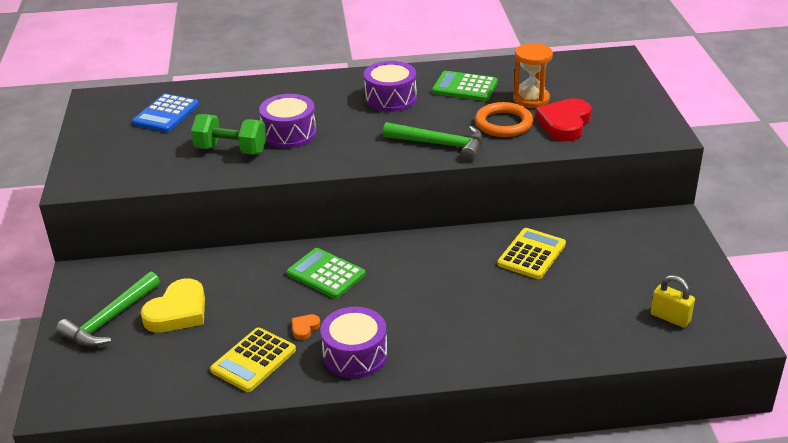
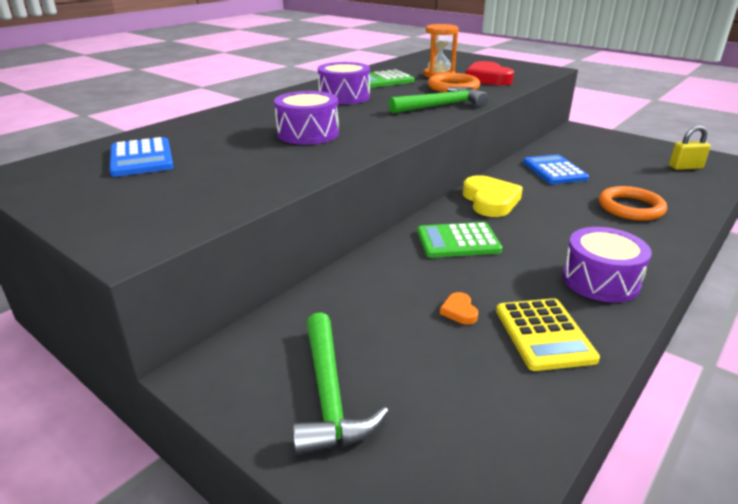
camera: 45 degrees left, 5 degrees down
(178, 312) = (391, 340): yellow heart -> yellow heart (490, 201)
(231, 150) = (276, 158): green dumbbell -> none
(304, 328) = (526, 285): orange heart -> orange heart (459, 311)
(511, 322) = (630, 207): none -> orange ring
(531, 254) = (554, 170): yellow calculator -> blue calculator

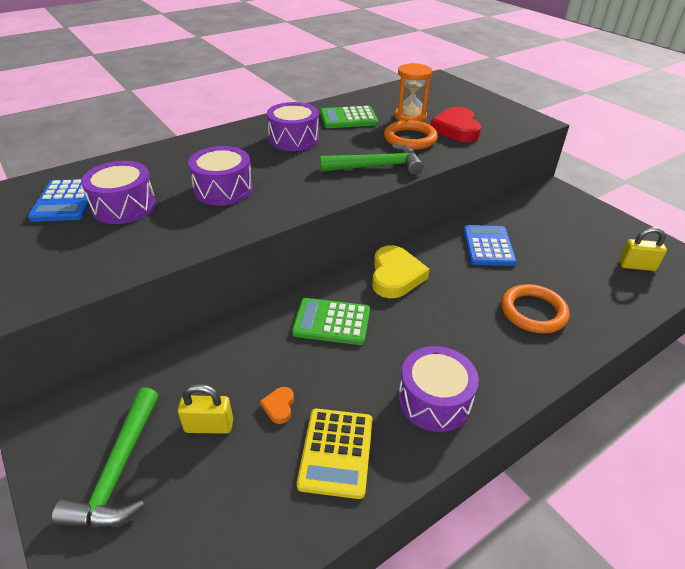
camera: 15 degrees right, 10 degrees up
(213, 155) = (124, 206): none -> purple drum
(399, 339) = (209, 426): none -> yellow padlock

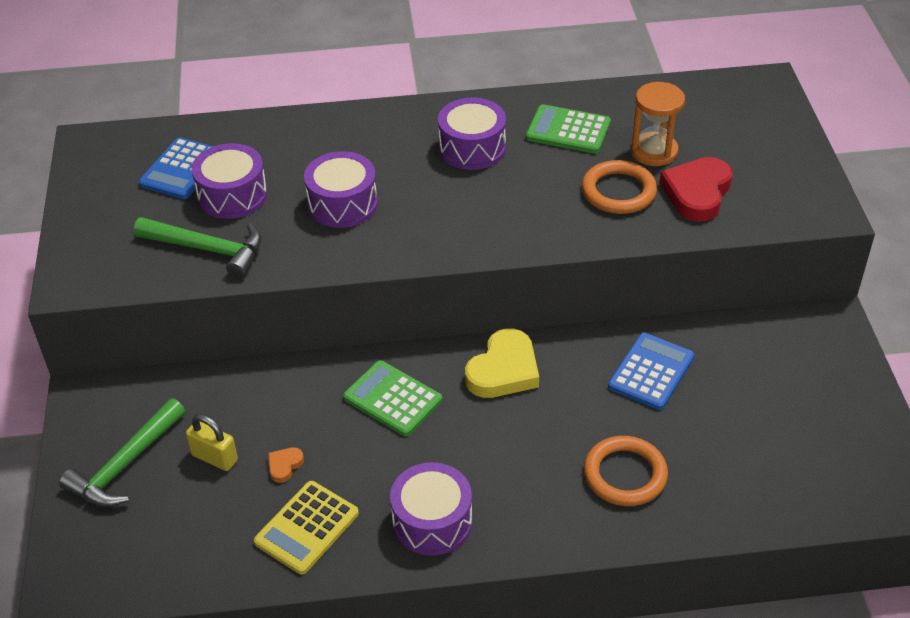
camera: 30 degrees right, 5 degrees up
(376, 166) = (537, 225): green hammer -> green hammer (207, 249)
(636, 266) = (823, 470): yellow padlock -> none

